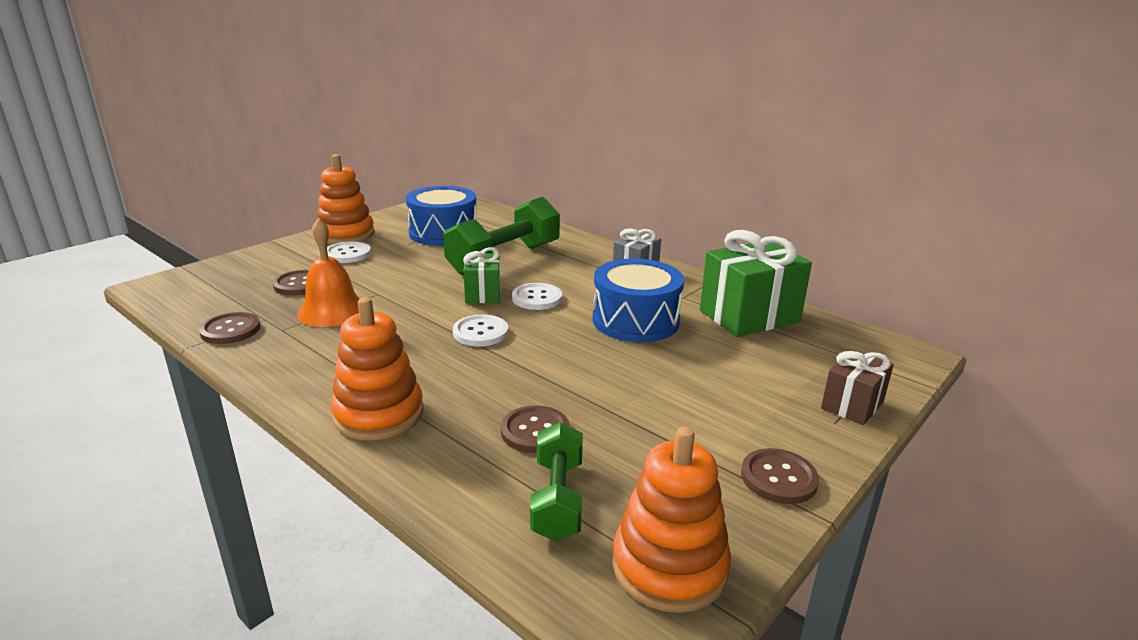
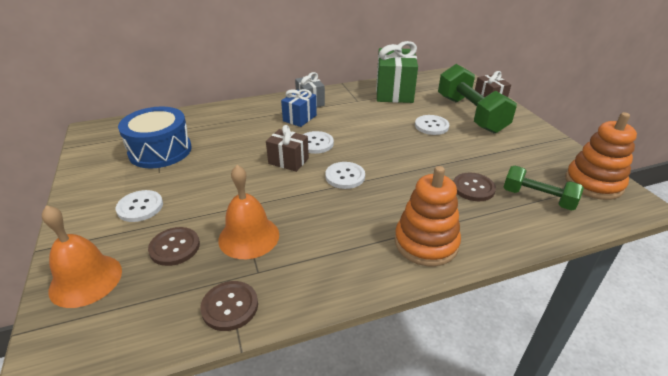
camera: 60 degrees left, 10 degrees up
(244, 267) = (86, 280): none -> orange bell
(346, 234) = (92, 200): orange stacking toy -> none
(483, 293) = (288, 161): green gift -> brown gift
(504, 259) = (242, 138): green dumbbell -> green dumbbell (470, 114)
(586, 275) = (299, 118): none -> blue gift
(635, 320) = (373, 122): blue drum -> none
(681, 366) = (431, 126): none -> white button
(778, 478) = (537, 136): brown button -> none

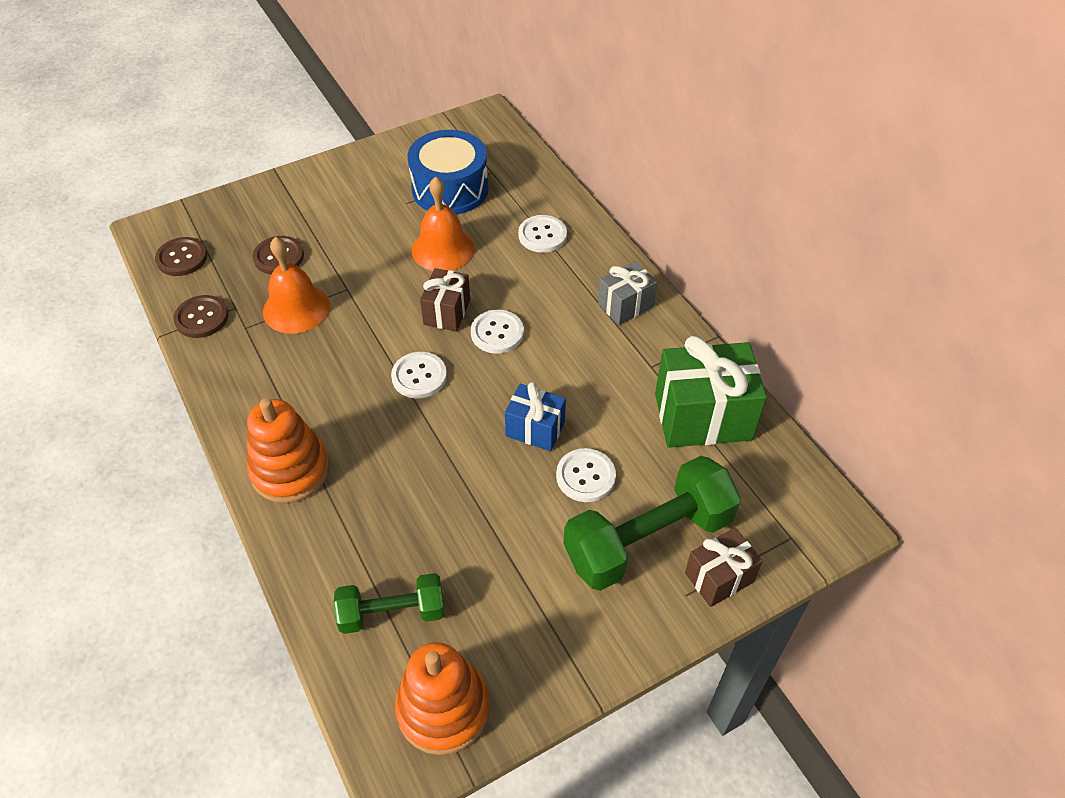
camera: 80 degrees right, 15 degrees up
(86, 280) = (236, 214): orange bell -> orange bell (443, 249)
(140, 207) = (340, 211): white button -> white button (542, 235)
(299, 118) = (567, 302): blue gift -> blue gift (535, 429)
(473, 188) = (409, 528): brown button -> brown button (182, 258)
(537, 198) = (392, 613): green dumbbell -> green dumbbell turned 60 degrees clockwise

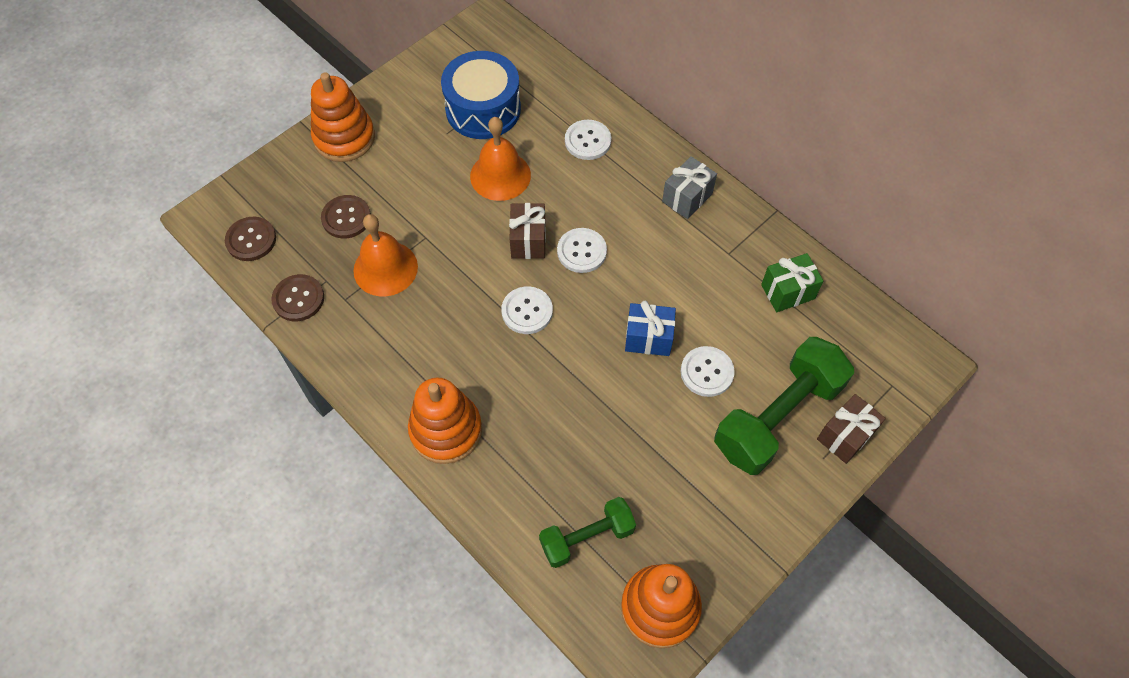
camera: 15 degrees left, 10 degrees up
(308, 189) = (344, 138): none -> orange stacking toy
(702, 416) = (787, 292): green gift -> green gift, size x0.57

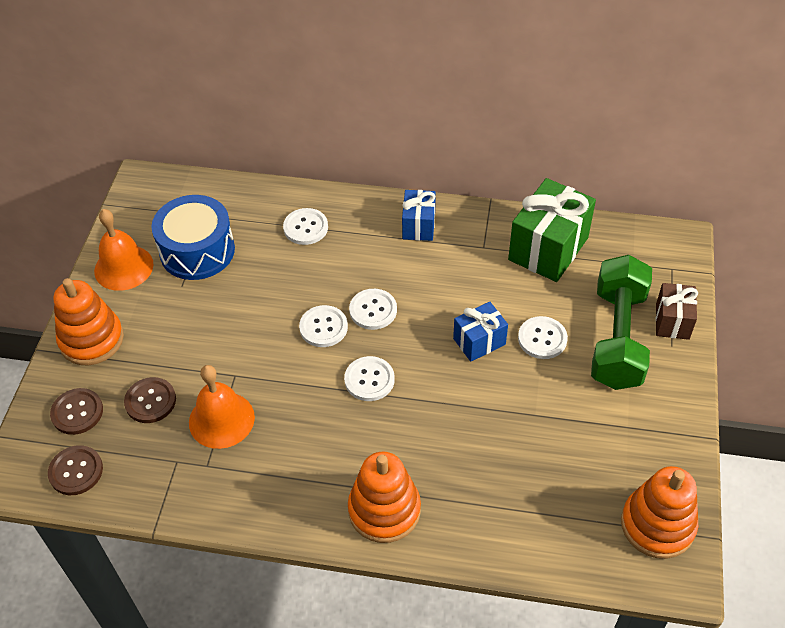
camera: 35 degrees left, 10 degrees down
(298, 299) = (164, 491): brown button -> brown button (77, 412)
(500, 175) = (257, 292): orange bell -> orange bell (123, 267)
(528, 241) = (323, 327): brown gift -> white button
(587, 537) = (562, 513): green dumbbell -> none
(687, 198) = (418, 226): grey gift -> blue gift
(787, 292) = (548, 249): green gift -> green gift, size x1.77

